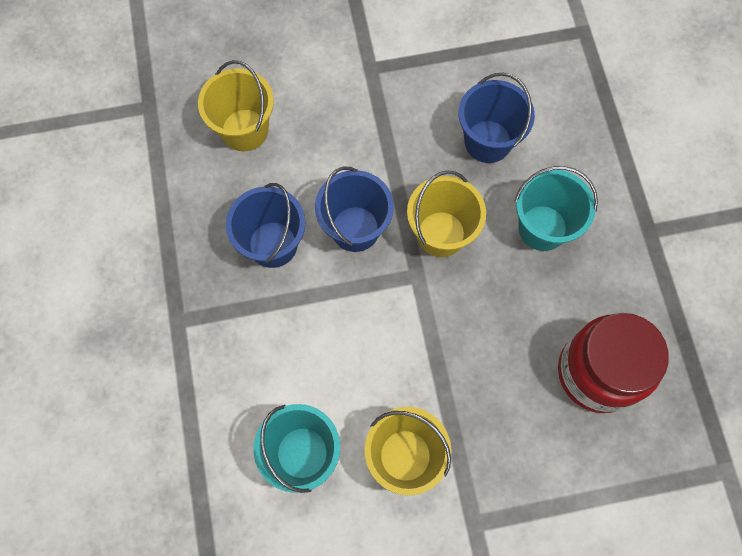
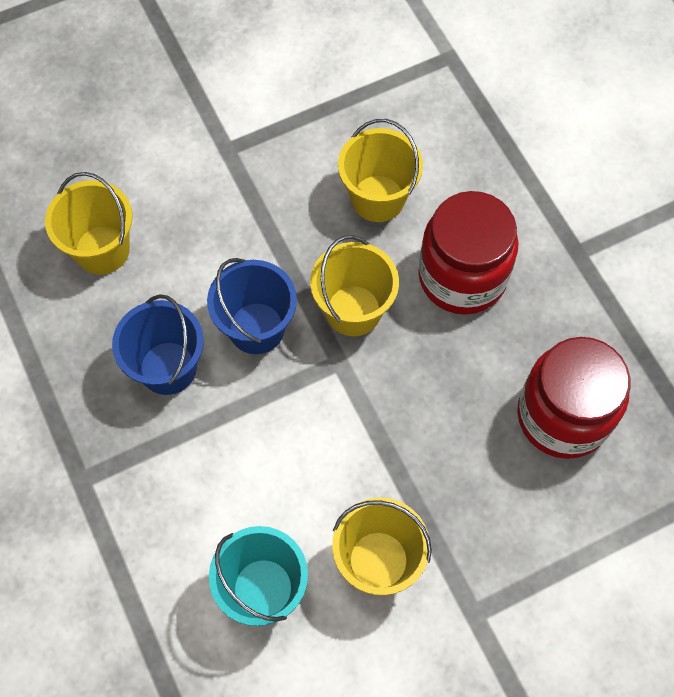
camera: 15 degrees left, 5 degrees down
(488, 141) = (378, 198): blue bucket -> yellow bucket
(542, 228) = (462, 277): turquoise bucket -> red jar

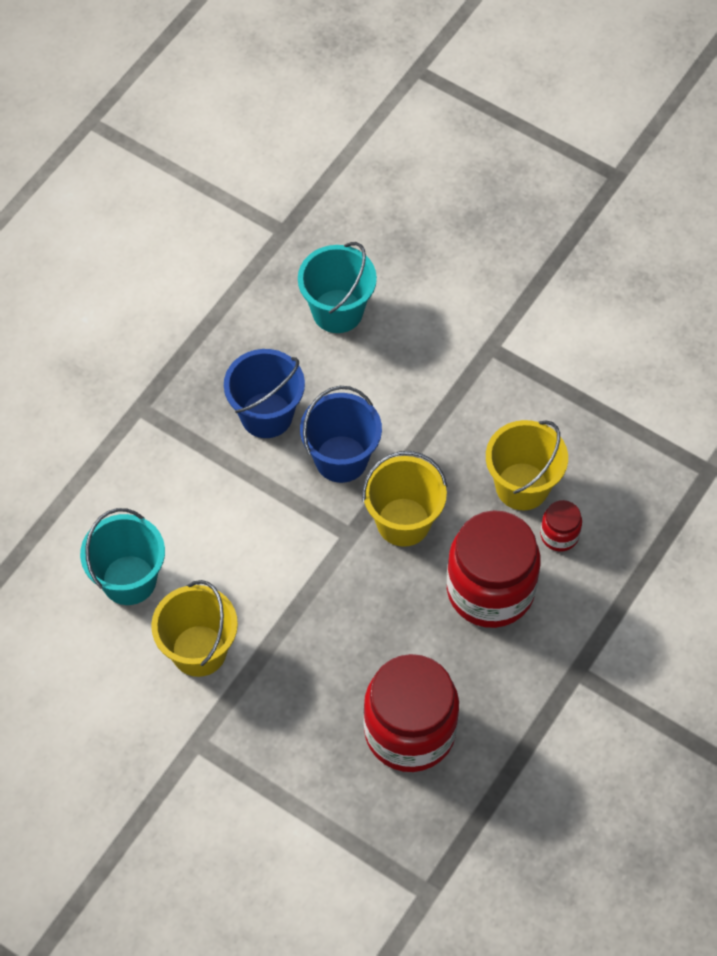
camera: 60 degrees right, 5 degrees down
(102, 250) = (337, 311): yellow bucket -> turquoise bucket
(442, 196) = (559, 535): none -> red jar

